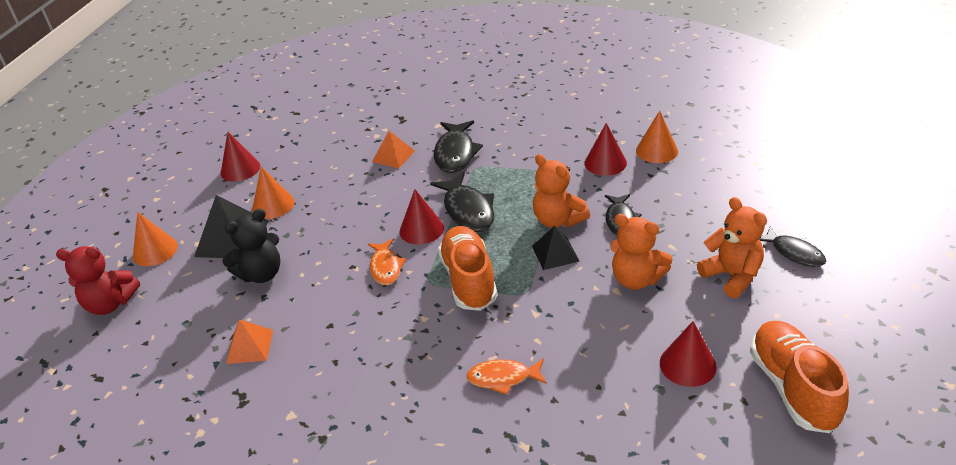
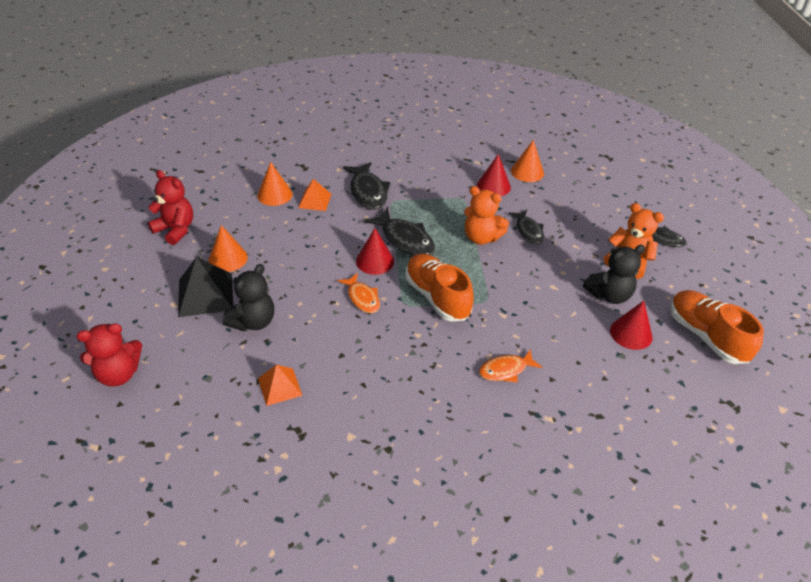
camera: 25 degrees left, 5 degrees up
(155, 251) = (134, 317): orange cone -> orange cone (274, 195)
(240, 169) = (175, 230): red cone -> red teddy bear
(555, 253) = (493, 265): black pyramid -> none
(636, 279) = (563, 275): orange teddy bear -> none
(684, 312) = (609, 295): none -> black teddy bear

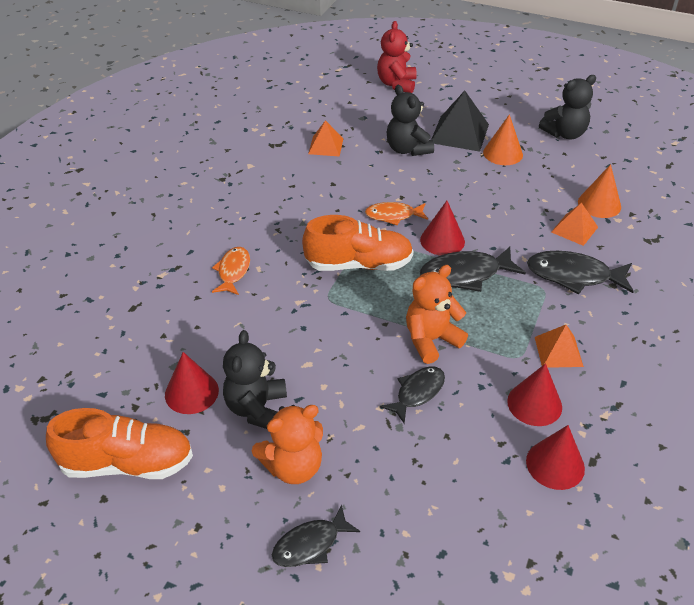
camera: 120 degrees right, 0 degrees up
(175, 230) = (564, 134): red teddy bear -> black teddy bear
(444, 185) = (558, 351): none -> orange pyramid
(527, 172) = (555, 464): orange cone -> red cone
(528, 231) = (417, 392): black fish -> black fish turned 120 degrees clockwise

